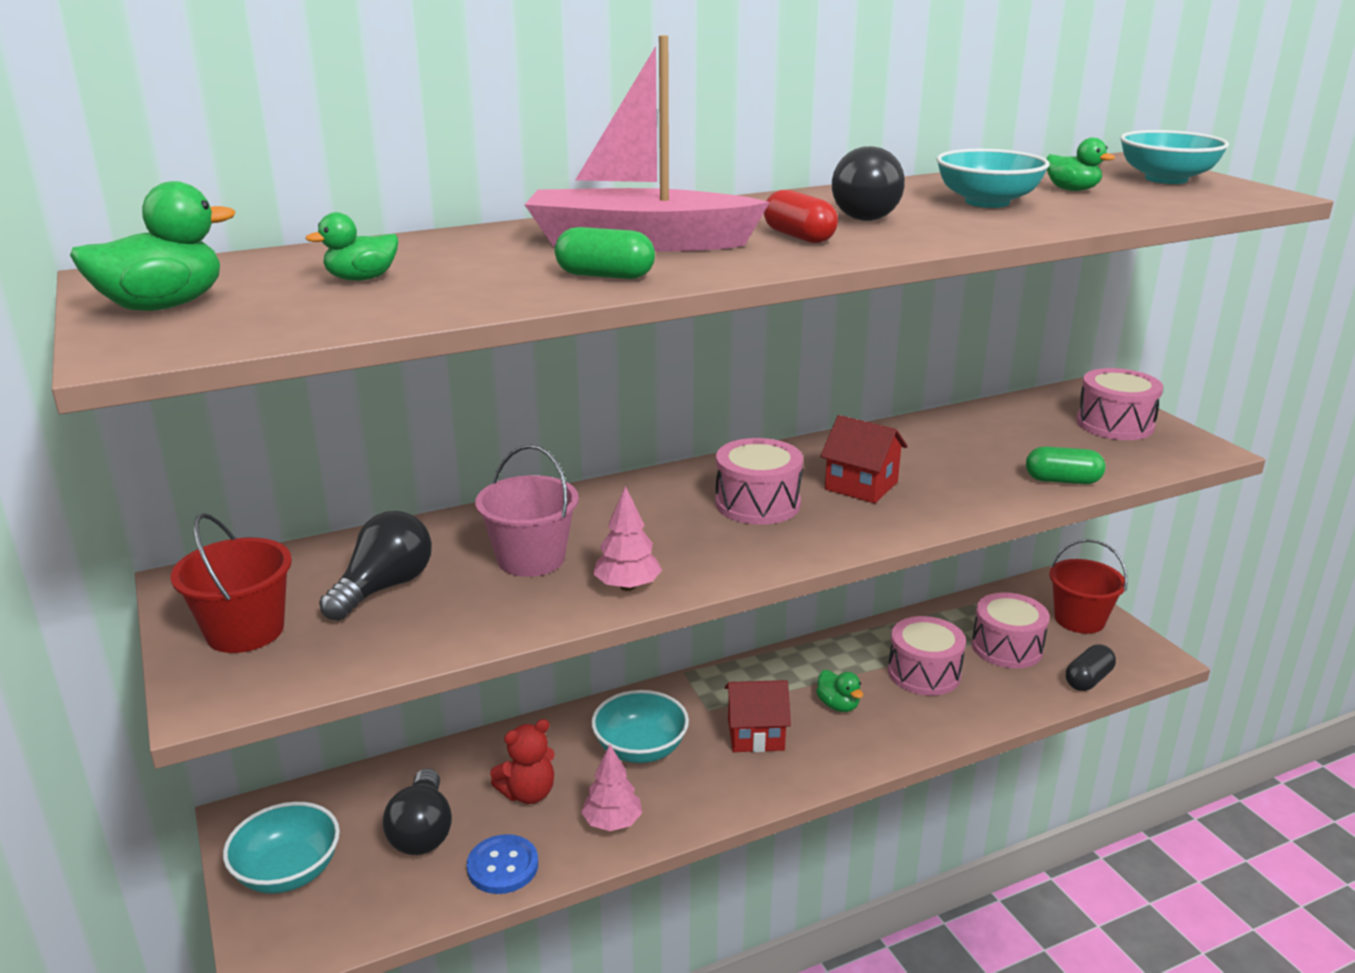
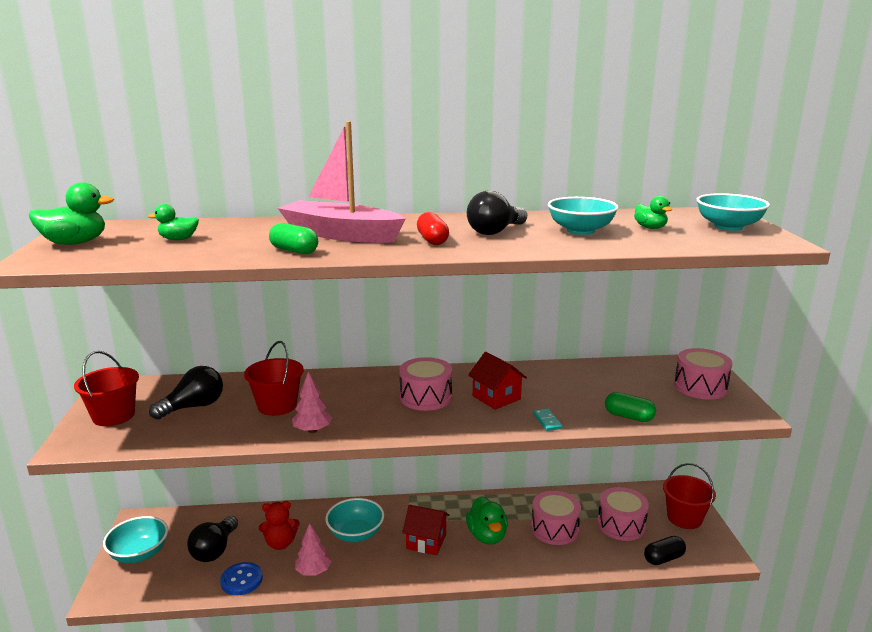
camera: 20 degrees right, 5 degrees down
(531, 559) = (277, 405): pink bucket -> red bucket
(838, 705) = (487, 536): green duck -> green duck, size x1.63
(962, 507) = (547, 421): none -> turquoise domino

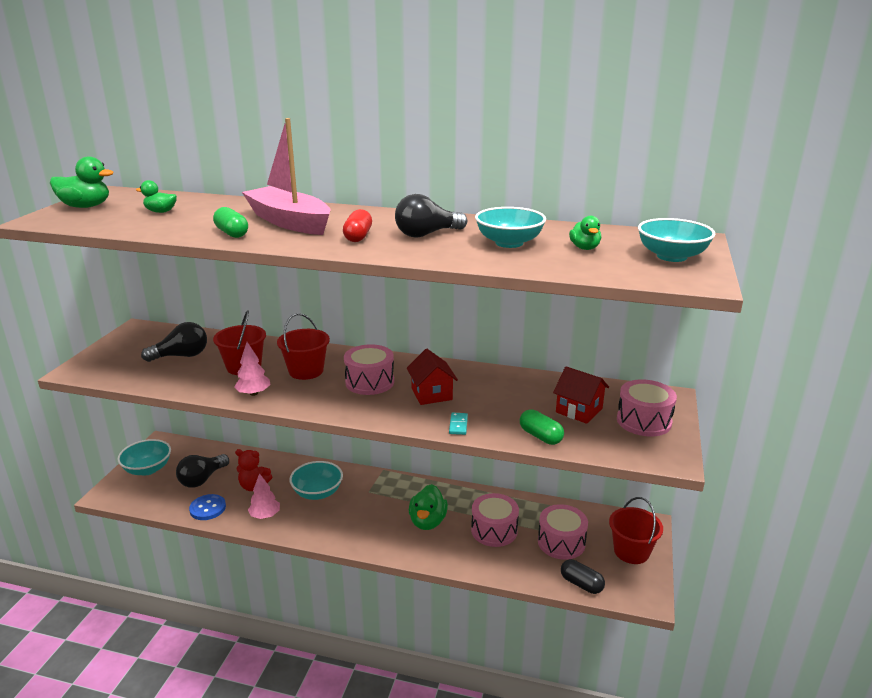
camera: 20 degrees right, 5 degrees up
(113, 416) = (120, 352): red bucket -> red bucket (306, 371)
(426, 541) = (371, 513): red house -> red house (579, 410)
(663, 558) = (581, 584): black capsule -> black capsule turned 45 degrees clockwise

